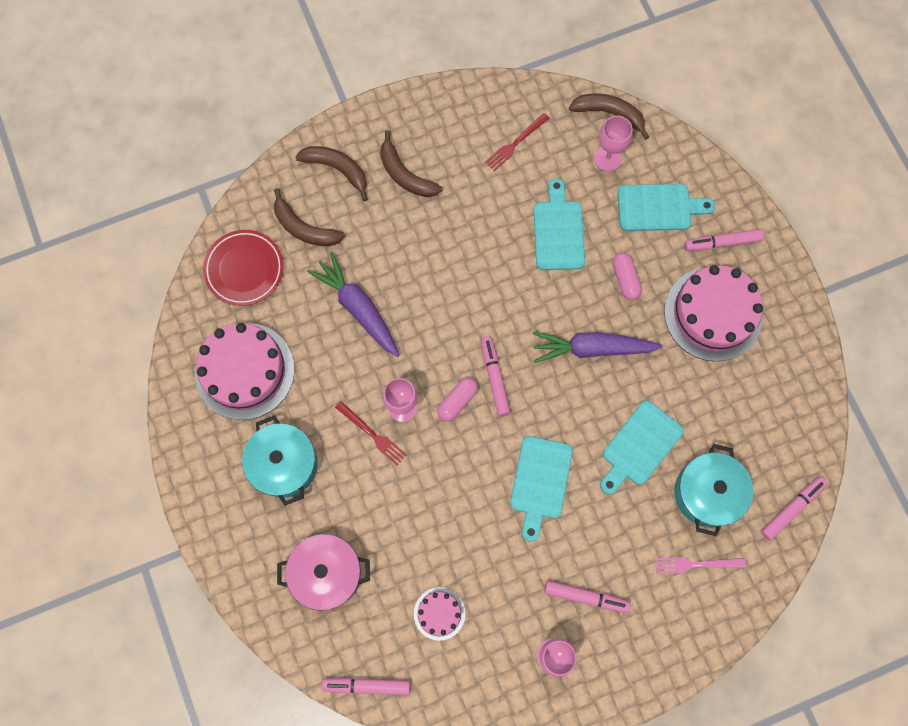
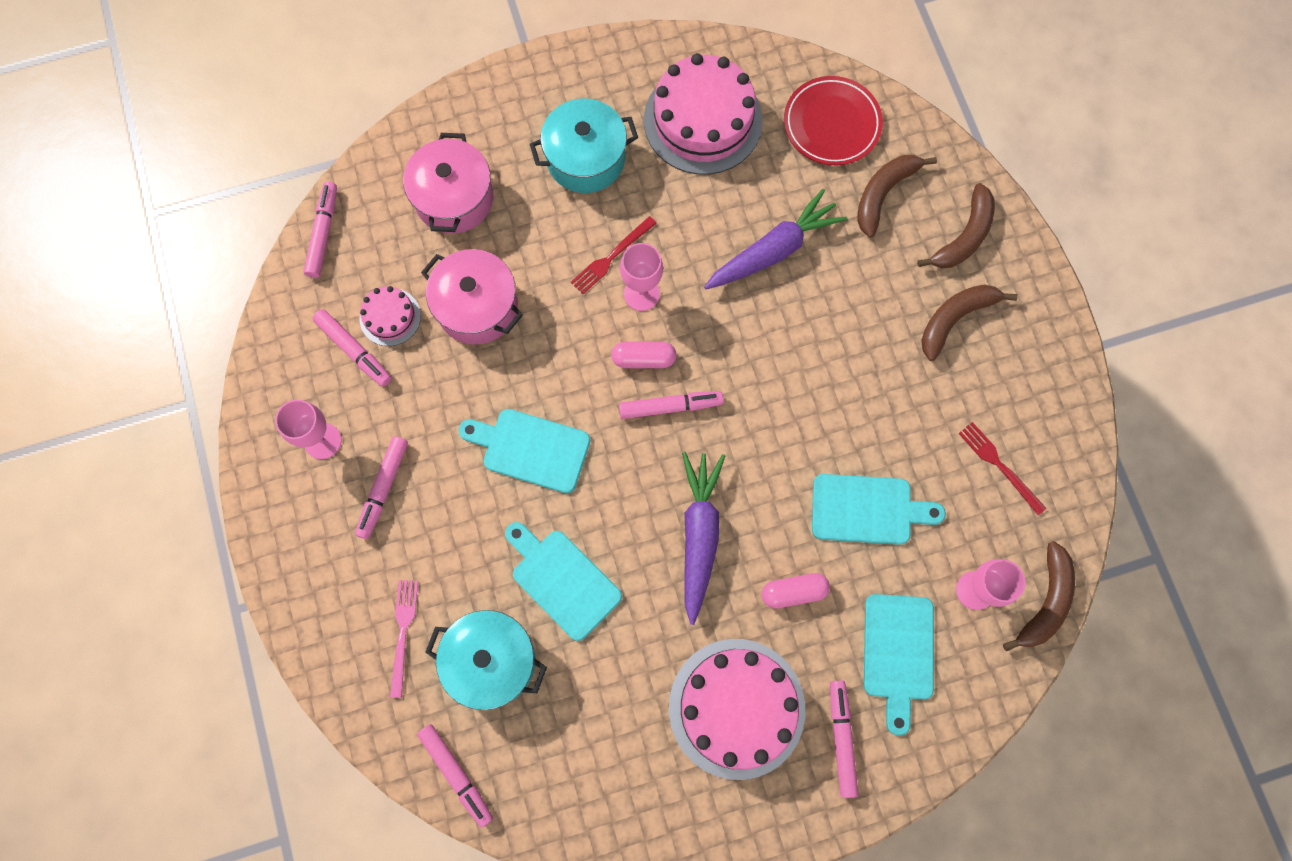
camera: 95 degrees right, 0 degrees up
(424, 540) = (477, 307): none -> pink pot
(457, 401) = (643, 359): pink capsule -> pink capsule turned 45 degrees counterclockwise
(471, 640) = (354, 350): none -> pink marker

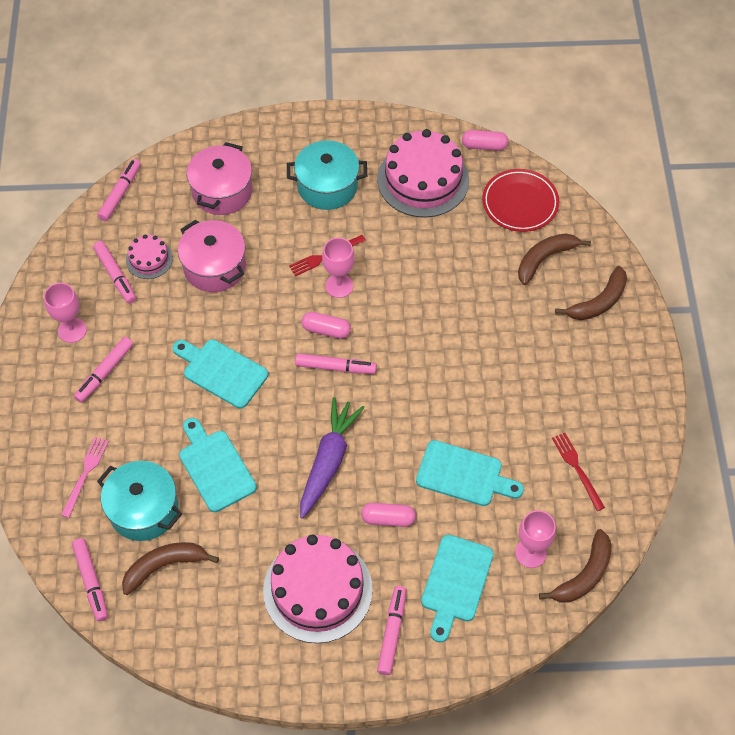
camera: 15 degrees right, 15 degrees down
(765, 54) = (484, 146): none -> pink capsule
(774, 250) = (448, 279): purple carrot -> none
(955, 319) = (574, 357): brown banana -> brown banana (165, 566)

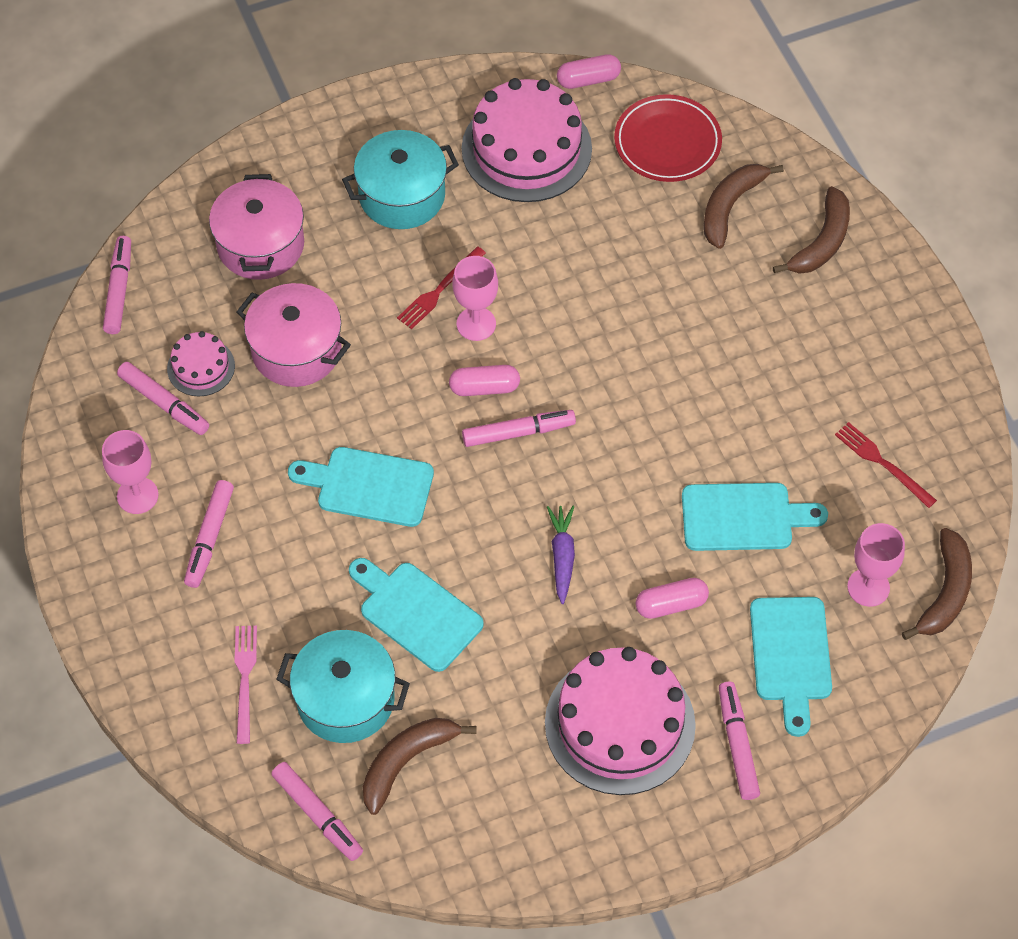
camera: 20 degrees left, 0 degrees up
(328, 460) = (562, 556): purple carrot -> purple carrot, size x0.58

